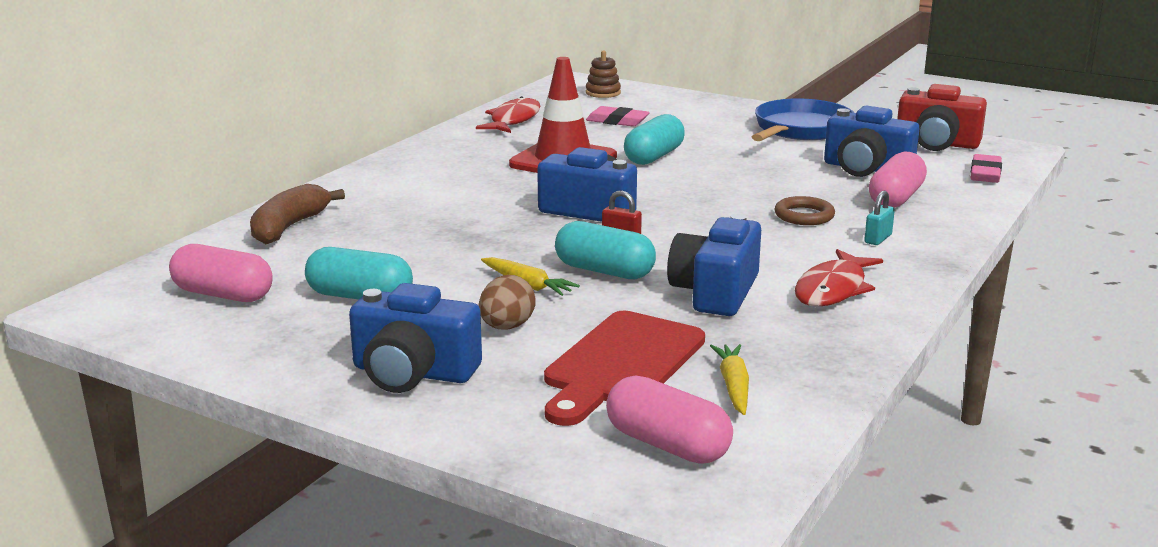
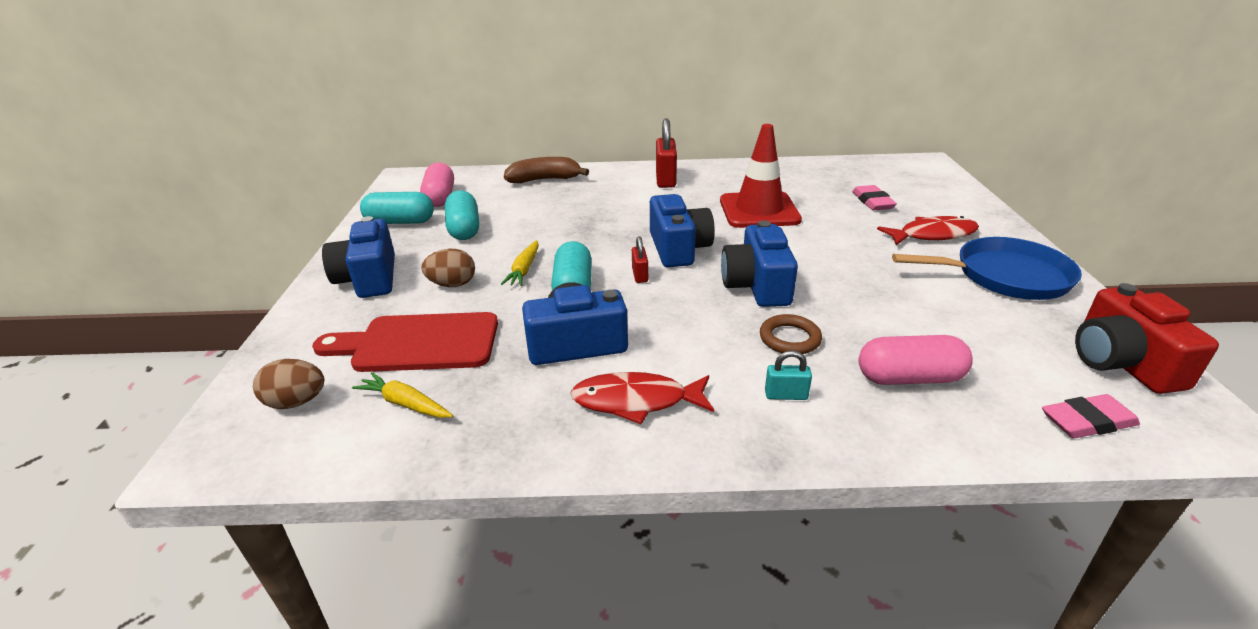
camera: 60 degrees right, 10 degrees up
(414, 174) = (665, 179): none -> red padlock
(513, 120) = (809, 172): red fish -> red fish (932, 235)
(603, 93) = (923, 178): brown stacking toy -> none
(654, 156) = (821, 236): turquoise capsule -> turquoise capsule (400, 222)
(667, 445) = (296, 402): pink capsule -> brown egg
(733, 386) = (405, 404): yellow carrot -> yellow carrot turned 120 degrees counterclockwise
(866, 168) = (963, 338): blue camera -> blue camera (757, 285)

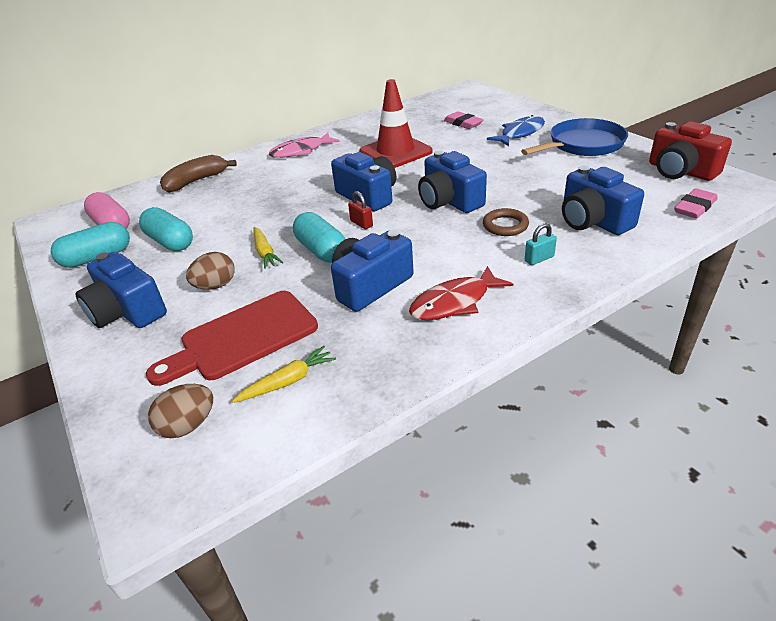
camera: 30 degrees left, 5 degrees up
(405, 404) = (288, 381): yellow carrot -> yellow carrot turned 150 degrees clockwise
(665, 179) = (301, 151): red padlock -> pink fish
(909, 378) = (593, 221): pink capsule -> blue camera
(932, 235) = (520, 133): red fish -> blue fish

